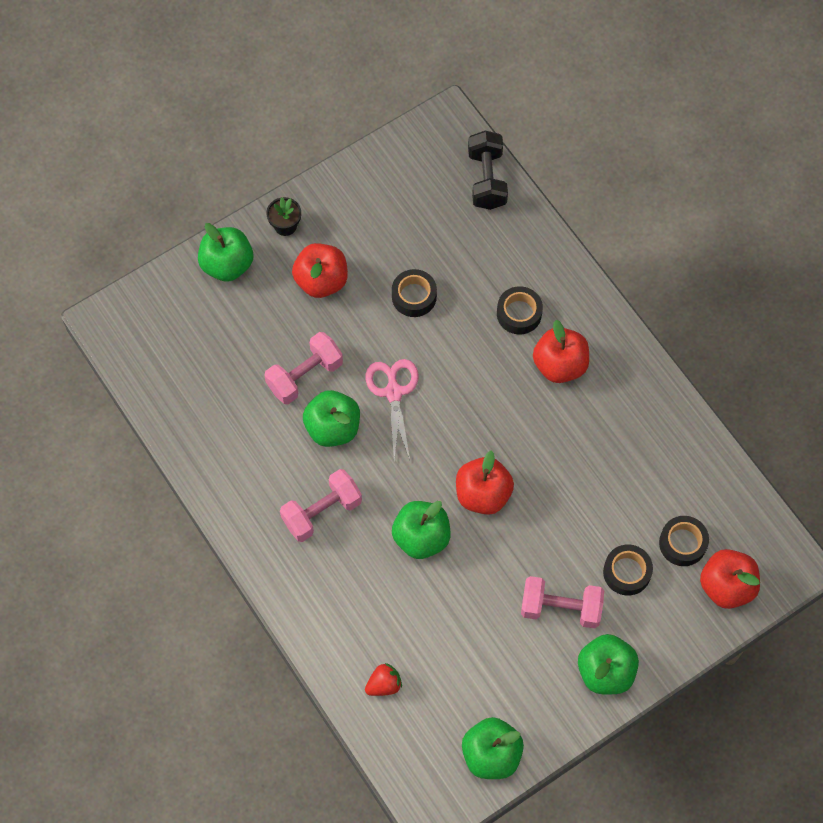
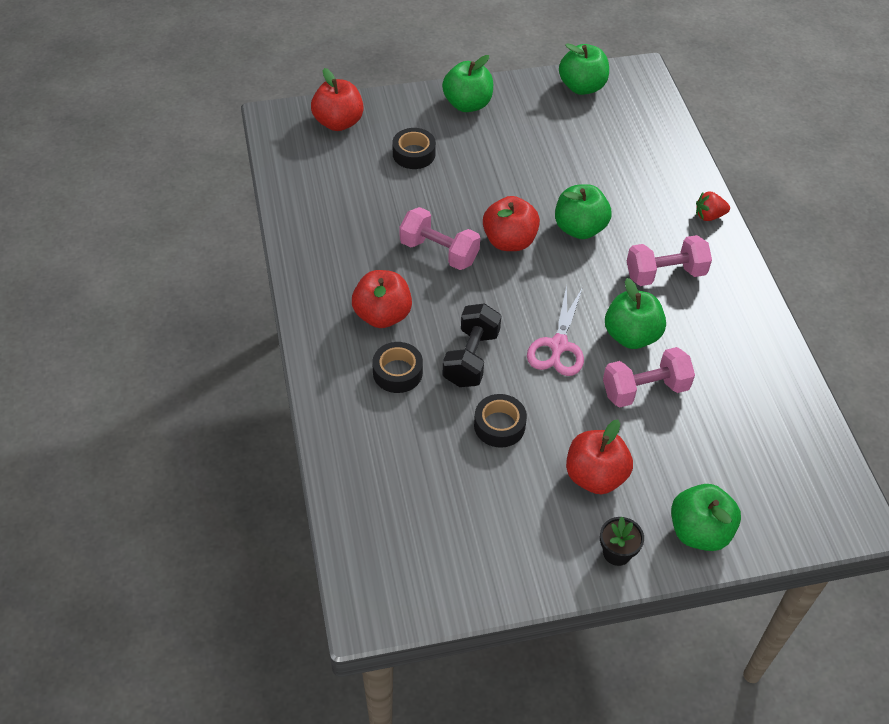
camera: 160 degrees left, 15 degrees down
(384, 684) = (651, 147): red strawberry -> red strawberry (709, 216)
(487, 179) = (358, 521): black dumbbell -> black dumbbell (471, 358)
(560, 608) = (482, 149): pink dumbbell -> pink dumbbell (439, 252)
(682, 543) = (355, 157): black tape -> none

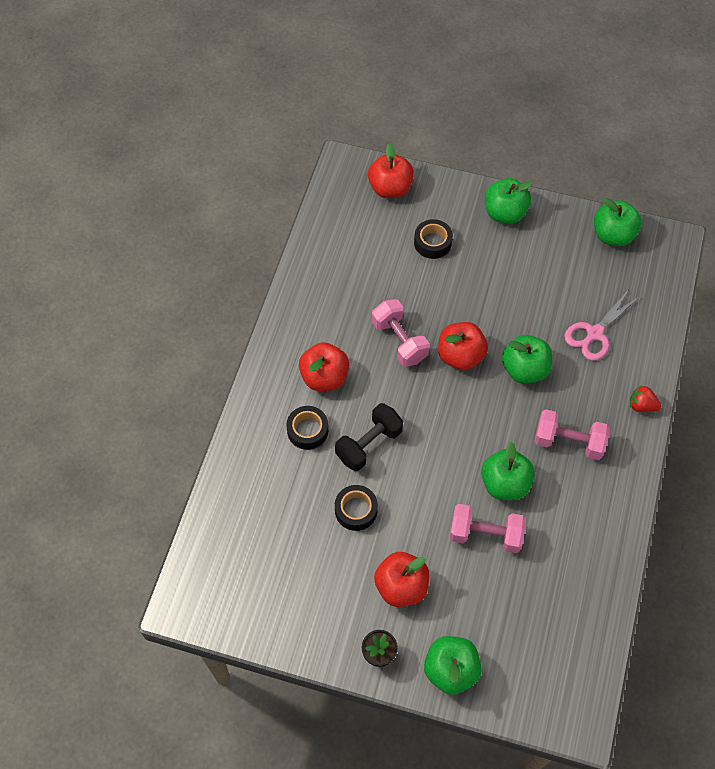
camera: 30 degrees right, 10 degrees up
(558, 346) = (442, 465): pink scissors -> pink scissors (594, 334)

